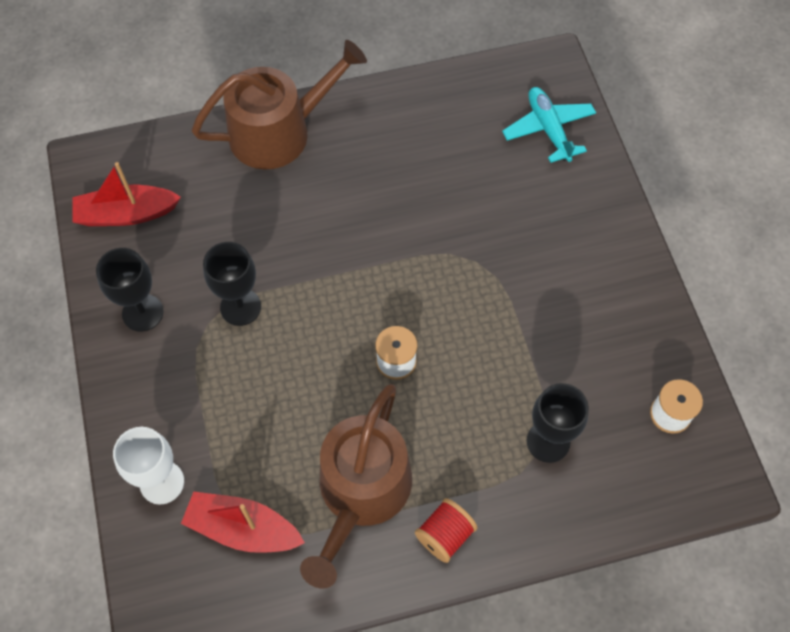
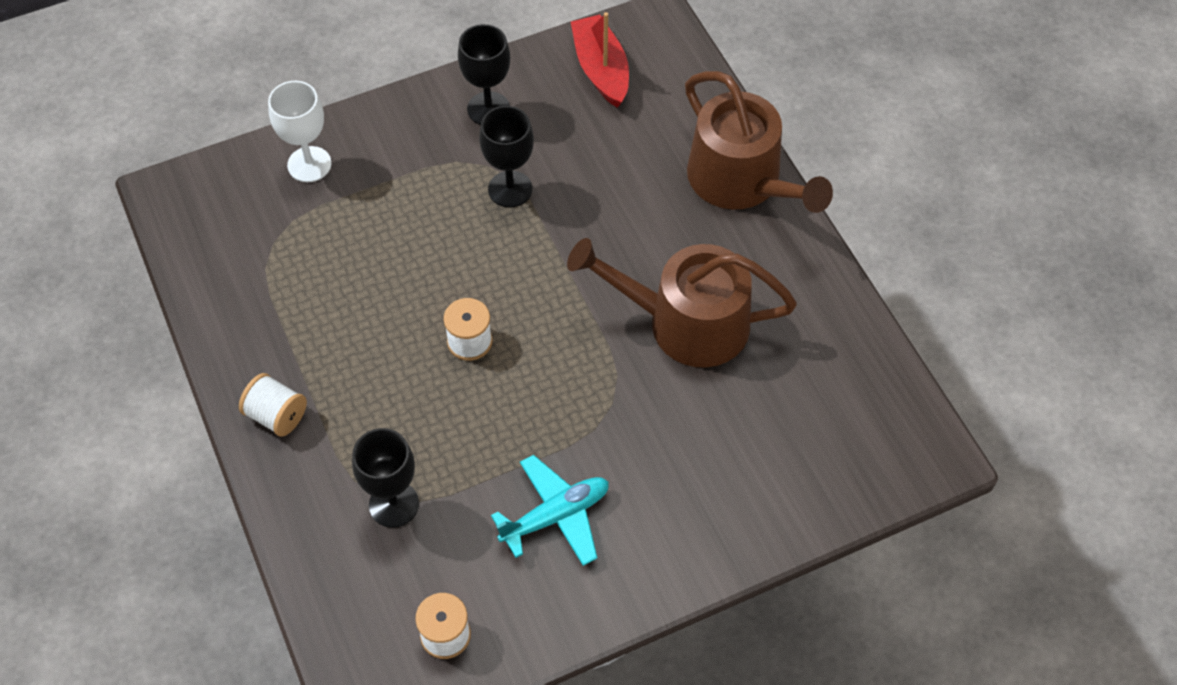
camera: 80 degrees right, 5 degrees down
(243, 529) = (269, 239): red boat -> none
(360, 493) = (315, 332): brown watering can -> brown watering can (685, 322)
(445, 535) = (277, 415): red spool -> white spool
(548, 129) = (825, 462): turquoise plane -> turquoise plane (555, 516)

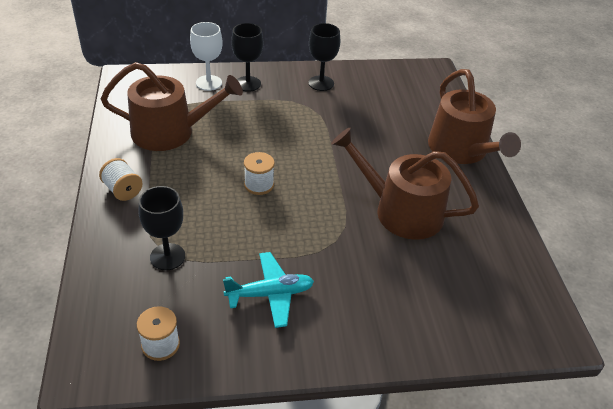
camera: 15 degrees right, 15 degrees down
(295, 284) = (171, 132): none -> brown watering can
(510, 189) = (317, 120): black goblet -> black goblet (248, 84)
(601, 70) = (393, 82): red boat -> none

